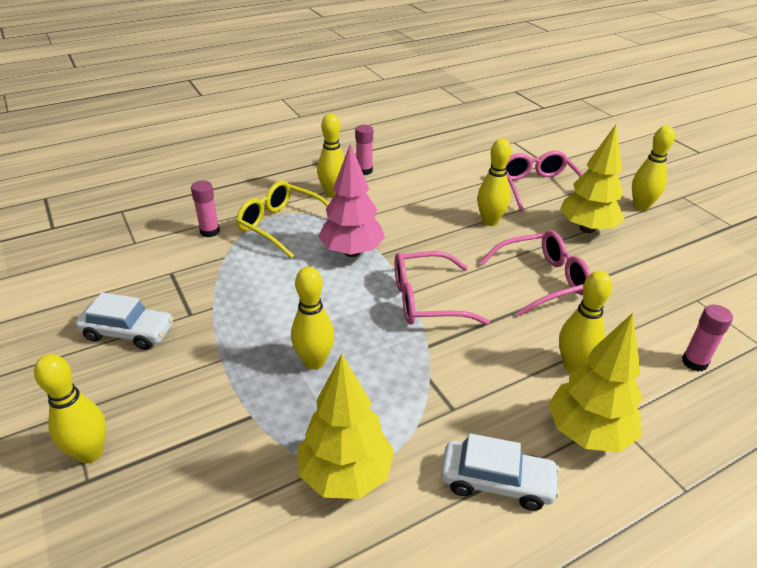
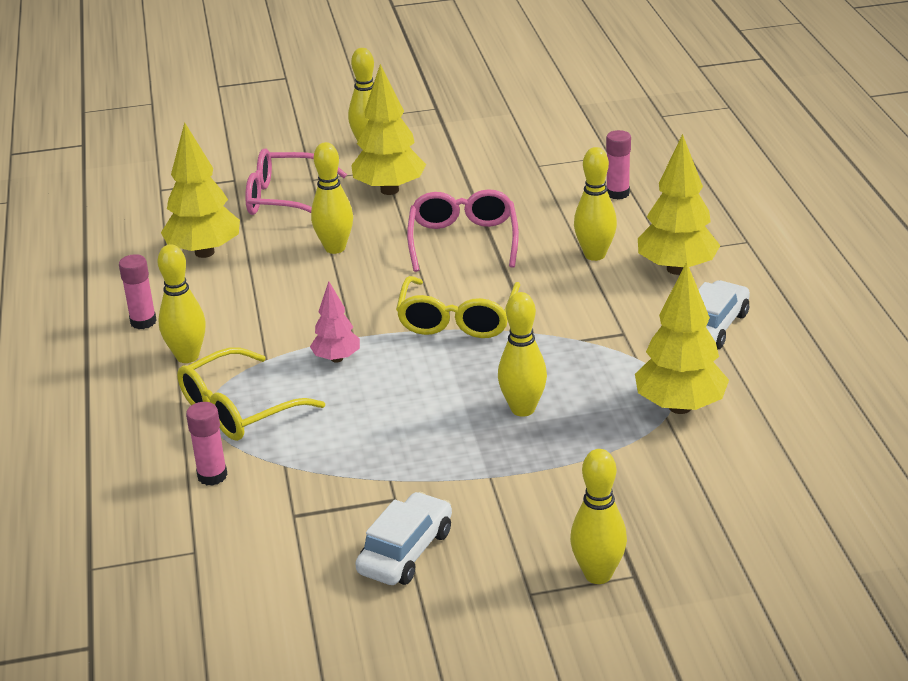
camera: 70 degrees left, 5 degrees down
(351, 252) = (336, 358): pink tree -> pink tree, size x0.57
(427, 300) = (458, 319): pink glasses -> yellow glasses
(452, 173) = (204, 252): none -> yellow tree

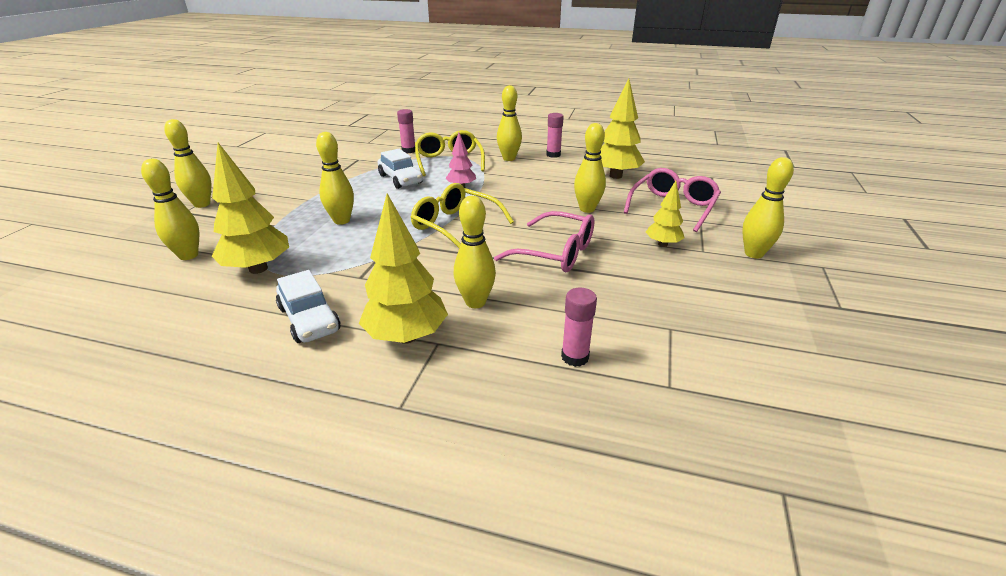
camera: 115 degrees right, 0 degrees up
(389, 190) = (662, 244): yellow tree -> yellow tree, size x0.57
(406, 552) = (296, 172): white car -> white car (400, 179)
(714, 478) = (188, 255): none -> yellow bowling pin

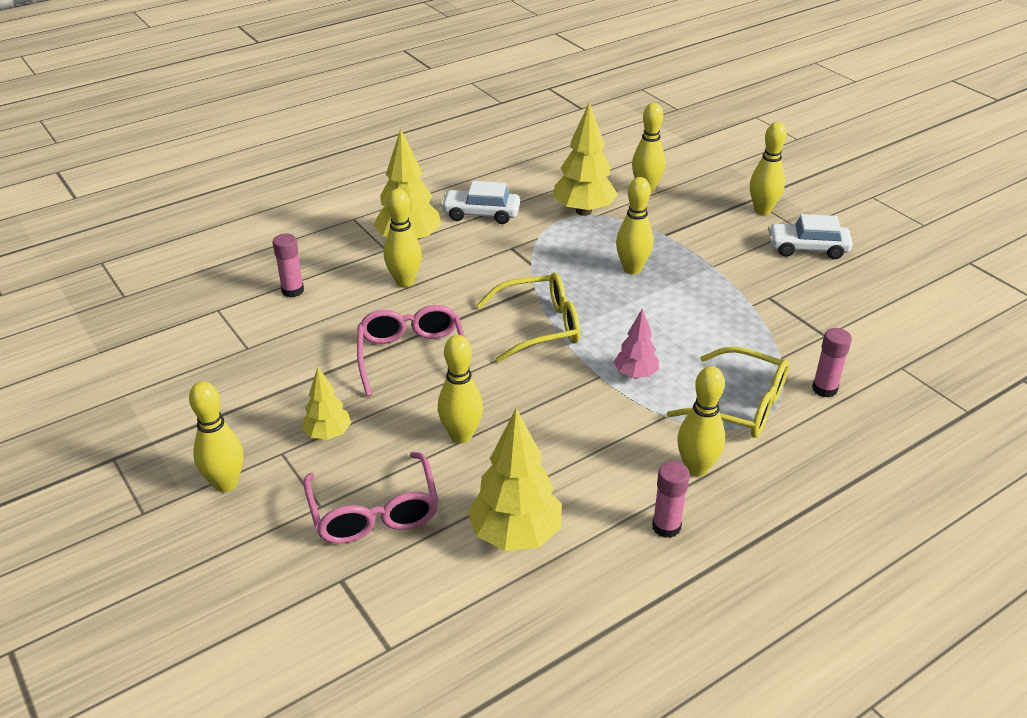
camera: 130 degrees right, 5 degrees up
(400, 179) = (711, 341): white car -> white car (807, 248)
(555, 253) = (412, 357): pink glasses -> pink glasses turned 105 degrees clockwise

